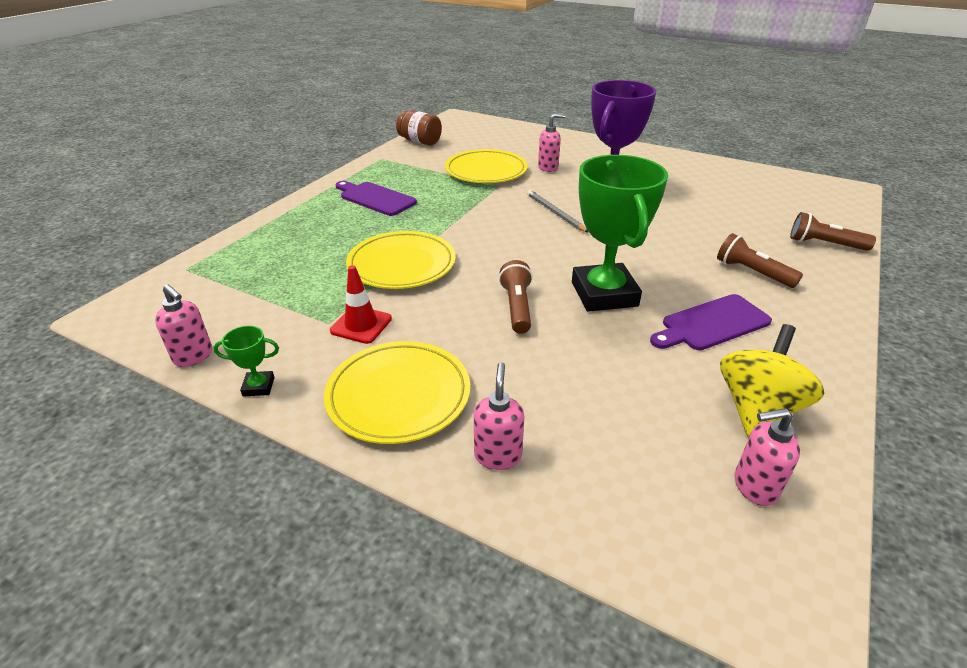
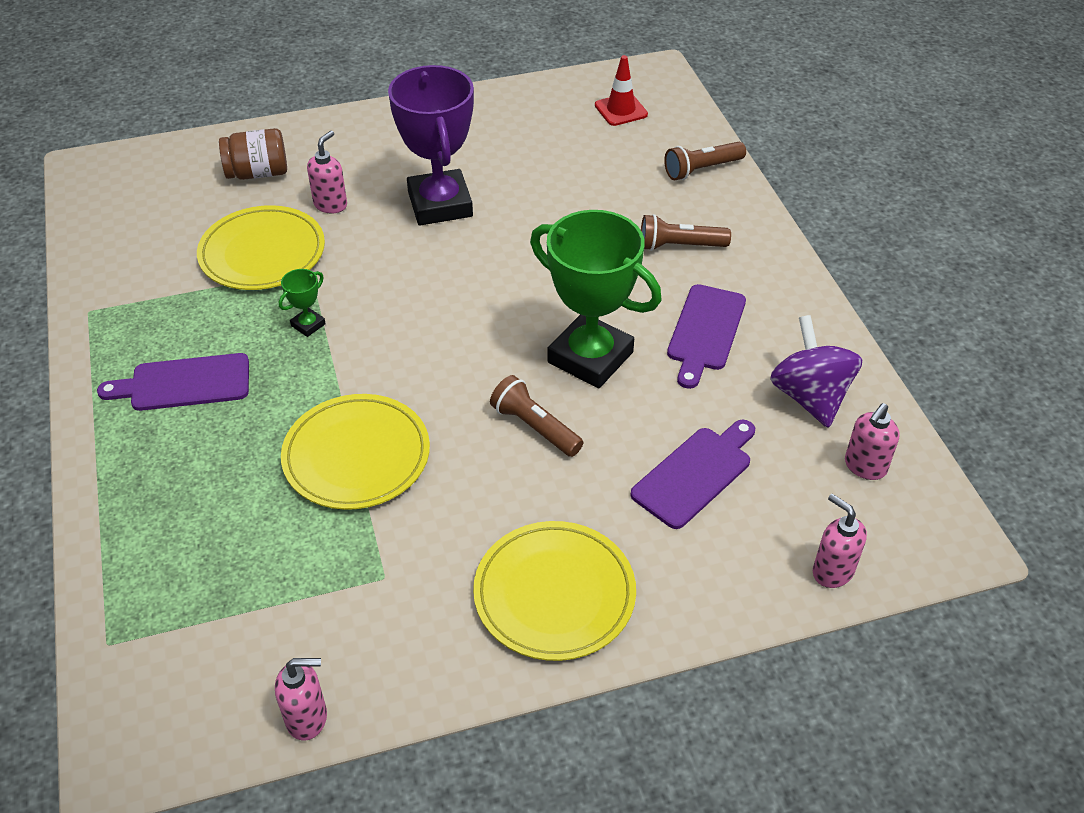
camera: 45 degrees left, 10 degrees up
(258, 387) = (423, 689): green trophy -> green trophy (308, 325)
(361, 325) = (420, 555): red traffic cone -> red traffic cone (621, 110)
(420, 141) = (98, 247): brown jar -> brown jar (258, 173)
(498, 455) = (692, 580): pink soap dispenser -> pink soap dispenser (832, 571)
(555, 213) = (424, 276): grey pencil -> none
(591, 395) = (695, 474): none -> purple cutting board
(757, 408) = (810, 396): yellow spinning top -> purple spinning top

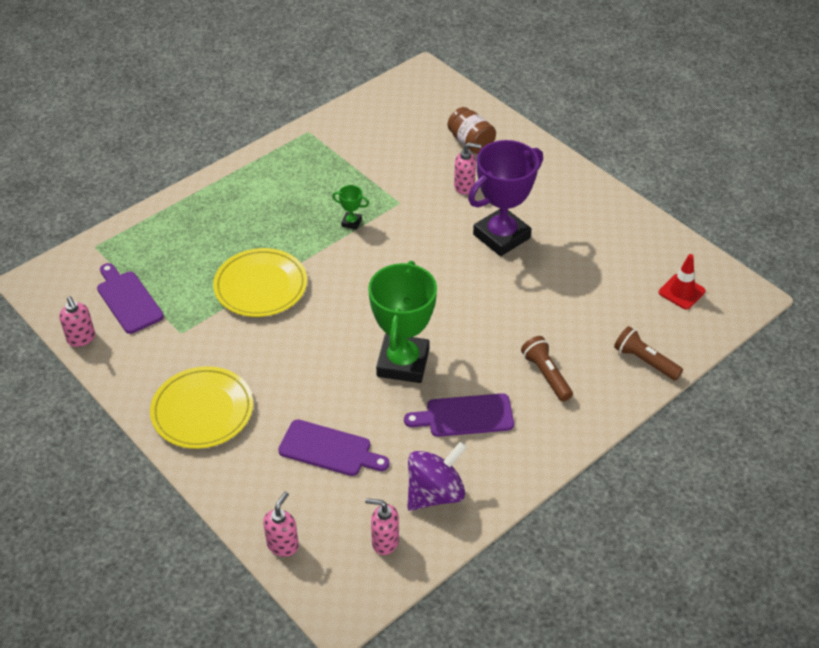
camera: 65 degrees right, 0 degrees up
(184, 383) = (276, 193): purple cutting board -> purple cutting board (128, 300)
(262, 253) = (399, 177): yellow plate -> none
(535, 427) = (326, 357): brown flashlight -> none

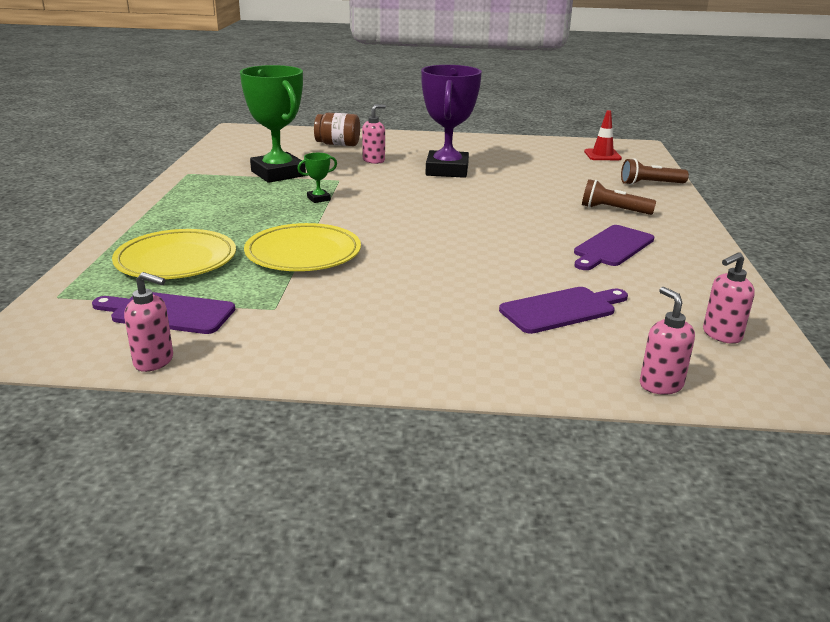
camera: 45 degrees left, 20 degrees down
(202, 411) = (399, 344): yellow plate -> yellow plate (176, 260)
(403, 363) = (511, 243): green trophy -> green trophy (278, 173)
(435, 493) = (687, 291): purple spinning top -> none

